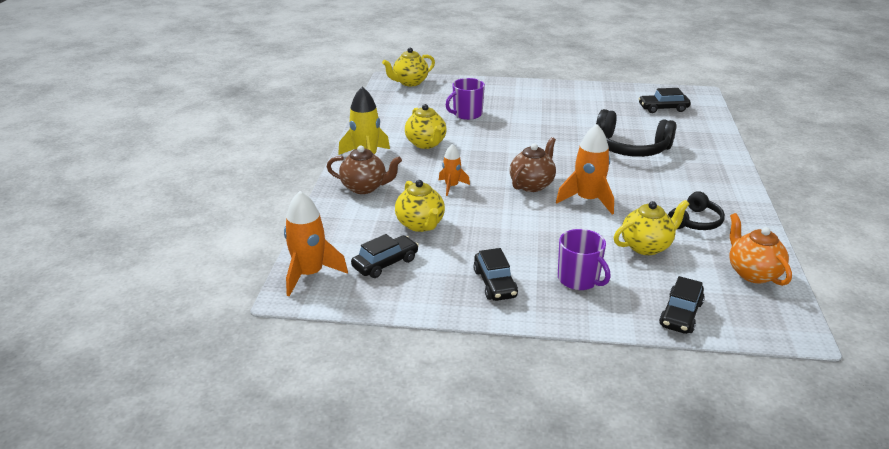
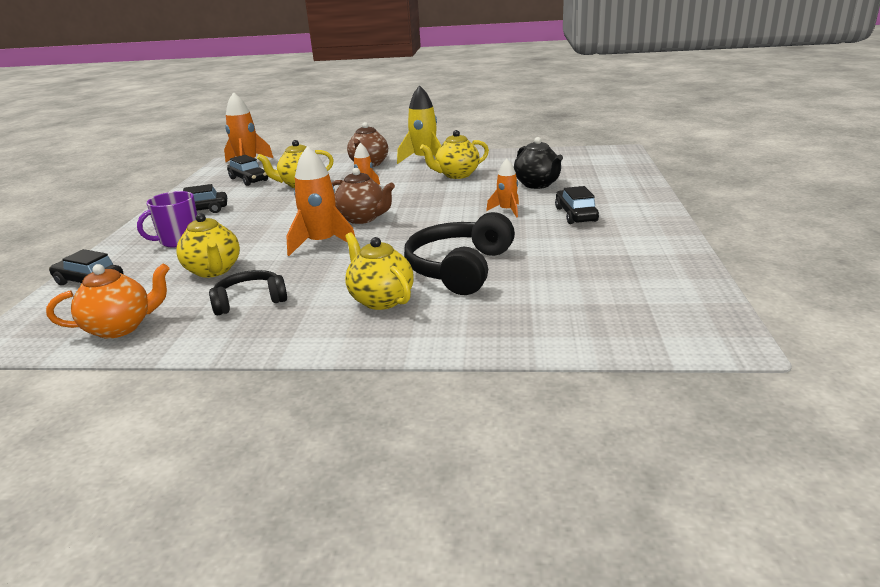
camera: 90 degrees right, 5 degrees down
(410, 82) = (616, 158): yellow teapot -> yellow teapot (380, 299)
(467, 114) = (538, 184): purple mug -> black teapot
(524, 128) = (507, 210): none -> orange rocket
(663, 108) = (621, 298): black car -> black car (576, 215)
(695, 221) = (250, 301): black headphones -> black headphones turned 120 degrees clockwise

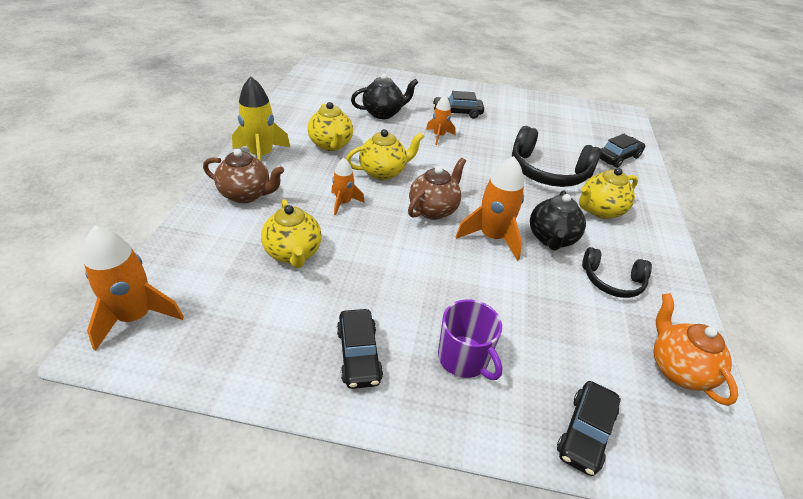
camera: 90 degrees left, 15 degrees up
(214, 271) = (552, 313): yellow teapot -> yellow teapot (383, 172)
(249, 179) = (234, 308): black car -> black car (618, 157)
(250, 301) = (612, 281): black headphones -> black headphones turned 60 degrees counterclockwise
(321, 270) = (551, 239): none -> black teapot

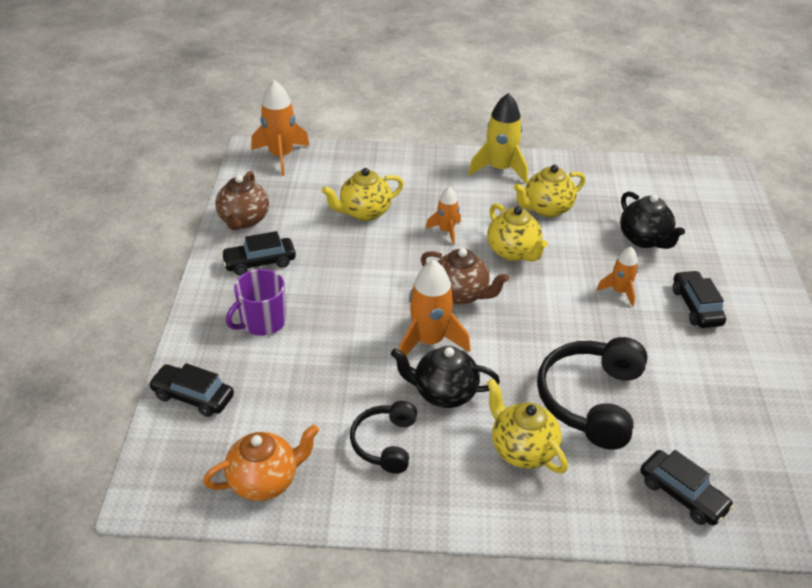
camera: 85 degrees right, 0 degrees up
(246, 195) = (434, 173): brown teapot -> brown teapot (244, 220)

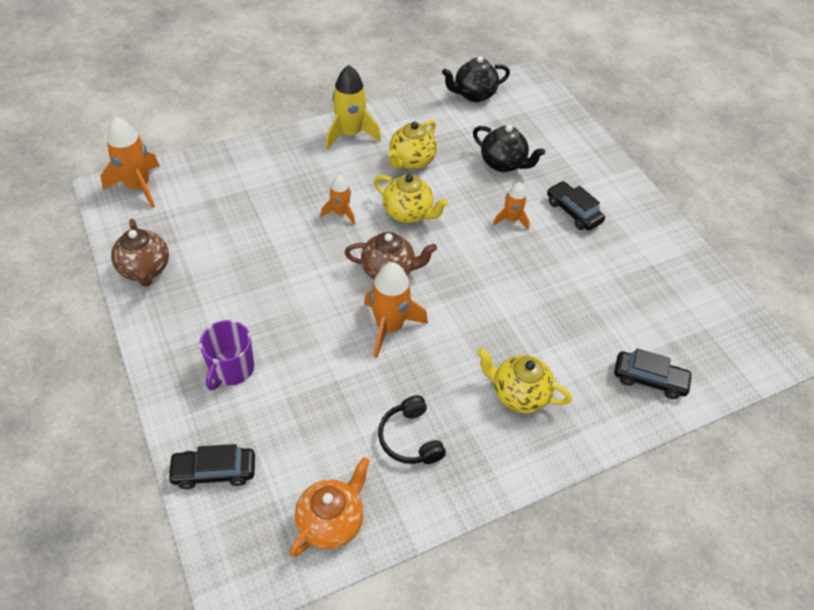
camera: 30 degrees left, 10 degrees up
(259, 262) = (189, 308): black car -> none
(364, 212) = (256, 220): yellow teapot -> none
(443, 393) = (429, 371): black teapot -> black teapot (473, 94)
(591, 400) = (544, 327): black headphones -> none

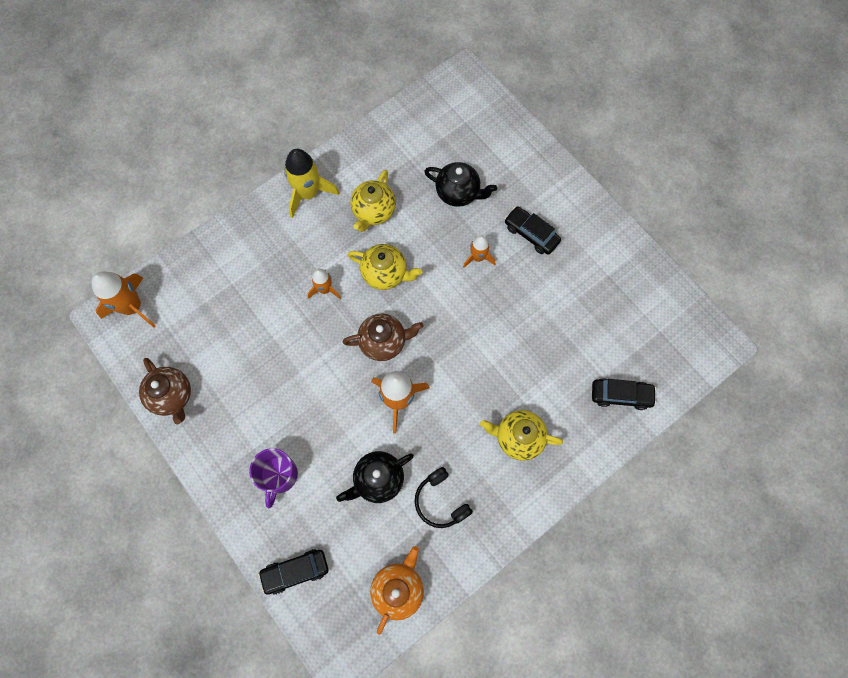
camera: 10 degrees left, 20 degrees up
(473, 94) = (413, 112): black teapot -> black teapot (378, 480)

